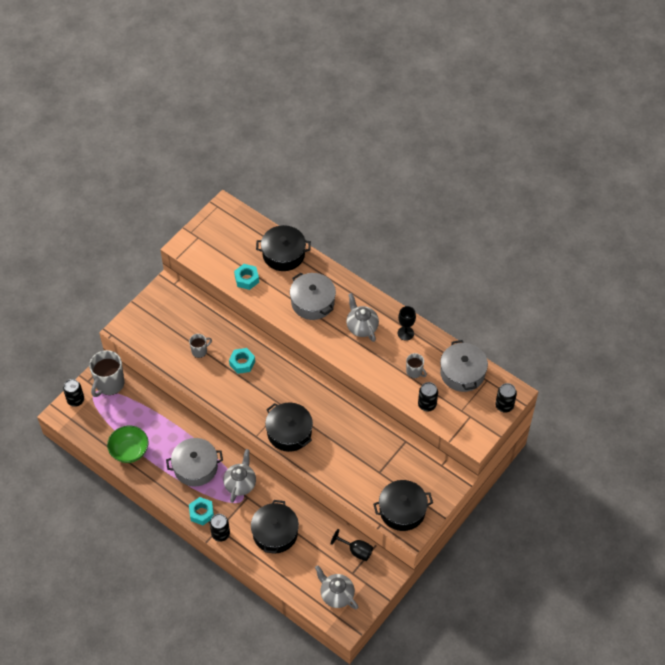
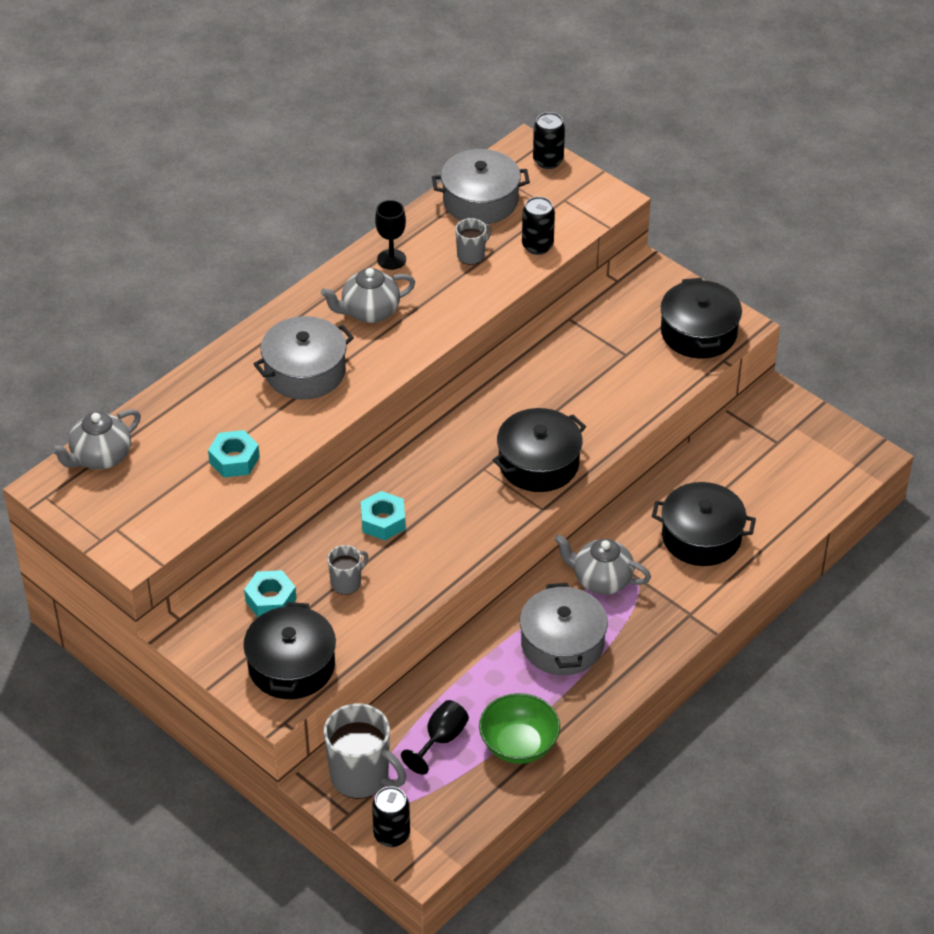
camera: 85 degrees left, 10 degrees down
(200, 351) = (347, 583): grey mug -> grey mug turned 75 degrees clockwise
(201, 513) = (658, 638): turquoise nut -> turquoise nut (270, 600)
(220, 534) = (701, 612): black can -> none
(283, 254) = (187, 405): black pot -> black pot (291, 666)
(336, 595) = (816, 464): grey teapot -> grey teapot (100, 457)
(356, 551) = (737, 435): black goblet -> black goblet (441, 740)

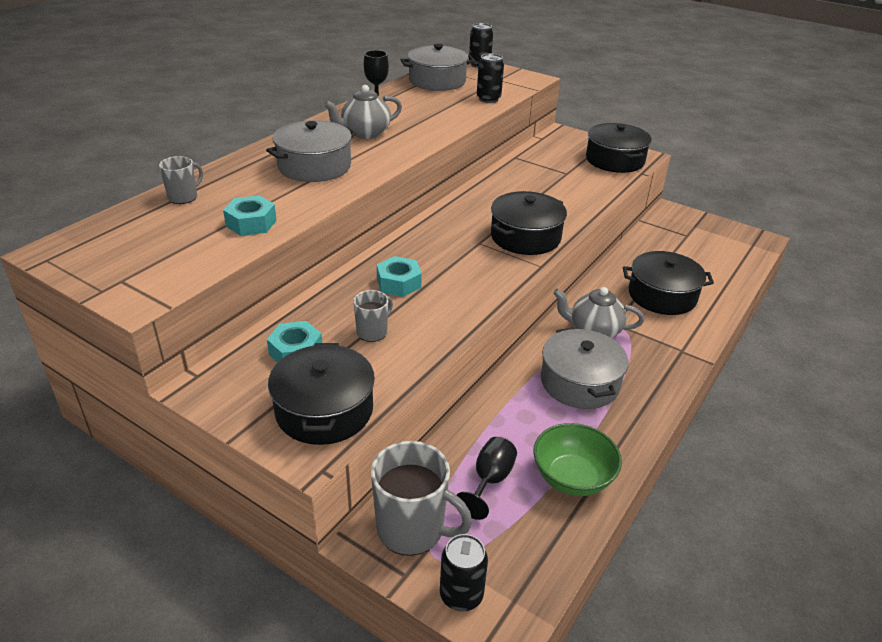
camera: 10 degrees left, 10 degrees down
(100, 457) = (112, 228): grey teapot -> none
(471, 255) = (439, 104): grey mug -> grey mug (184, 197)

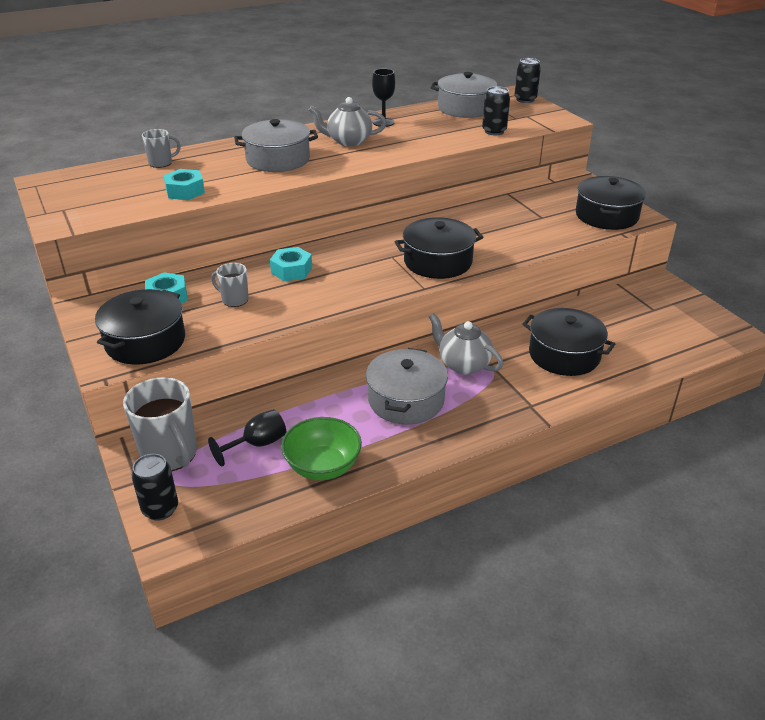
camera: 30 degrees right, 0 degrees up
(373, 332) = (234, 300): grey mug -> grey mug turned 135 degrees counterclockwise

